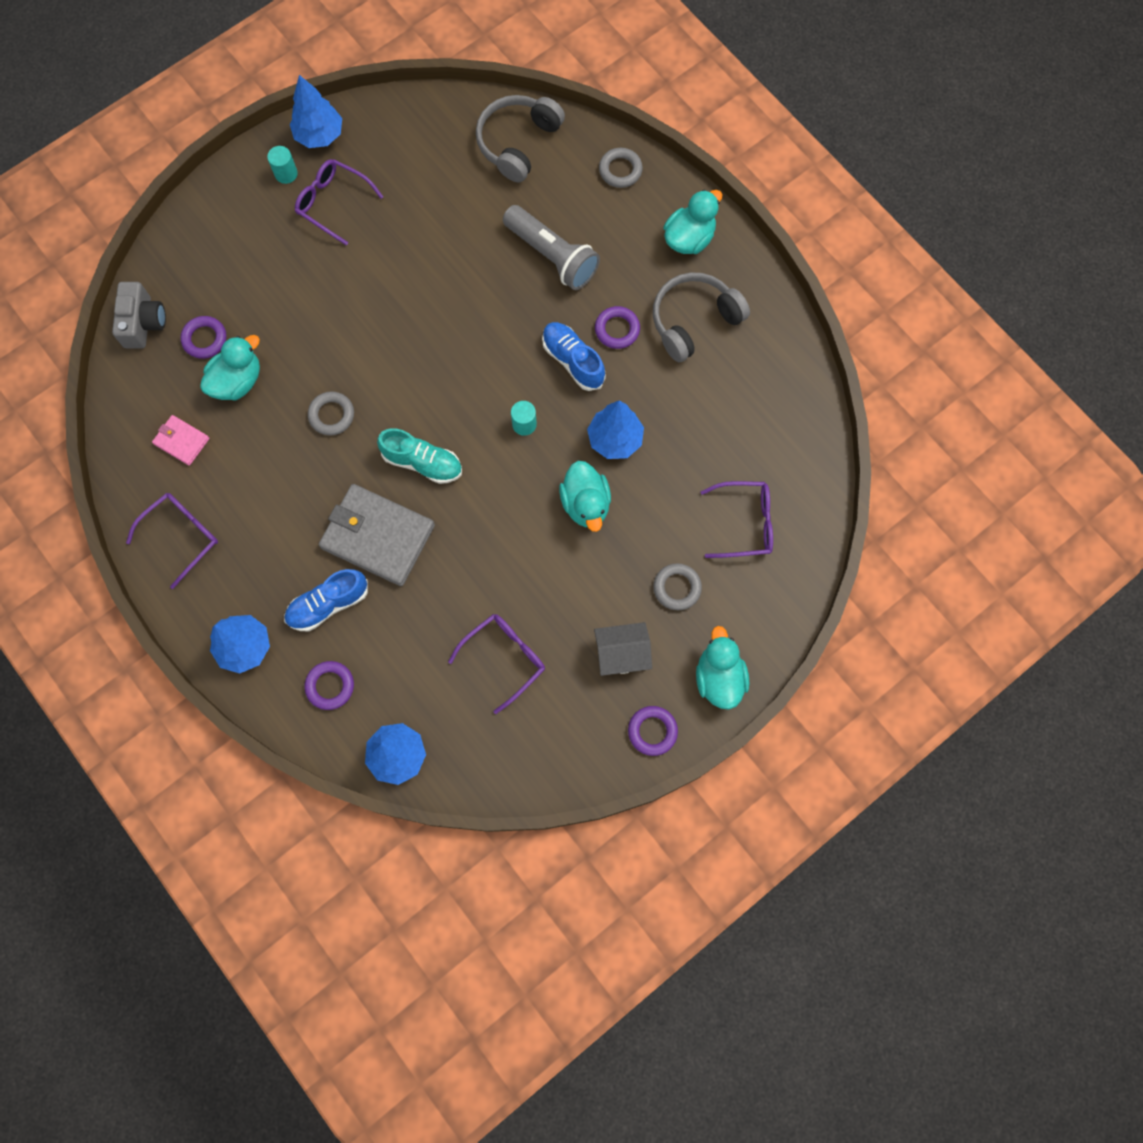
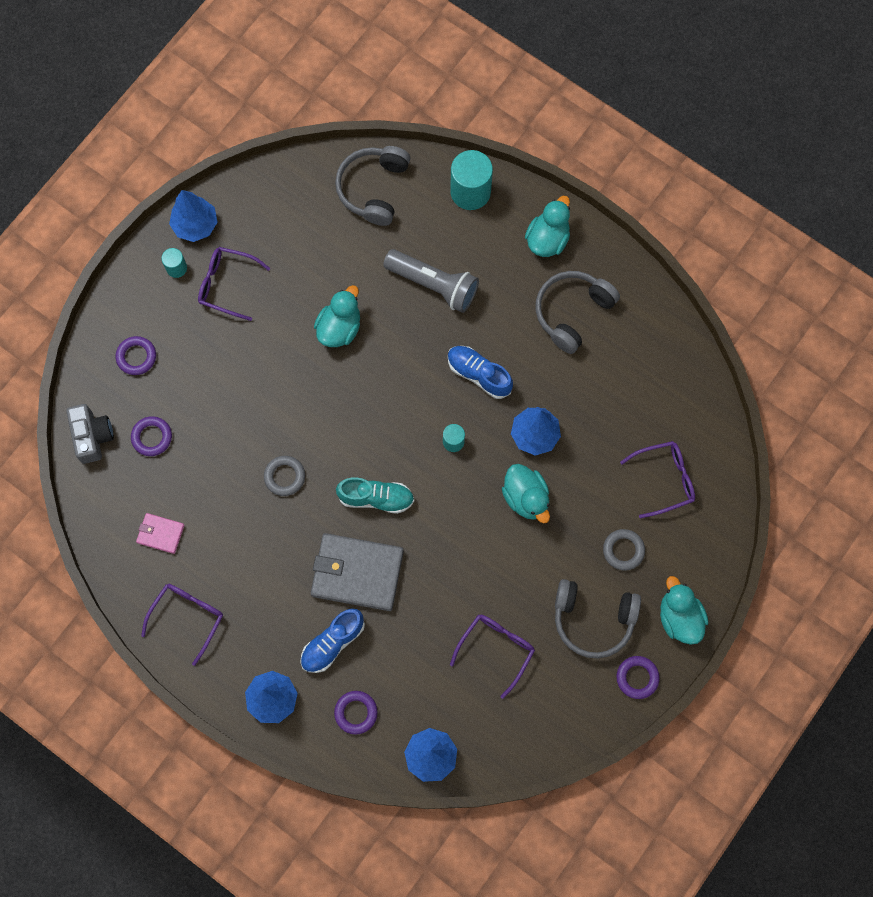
camera: 15 degrees left, 0 degrees up
(237, 381) = (193, 467): turquoise duck -> turquoise duck (339, 328)
(617, 329) = (508, 337): purple ring -> purple ring (136, 357)
(620, 170) = (470, 192): grey ring -> turquoise cylinder
(621, 654) = (593, 619): grey house -> grey headphones

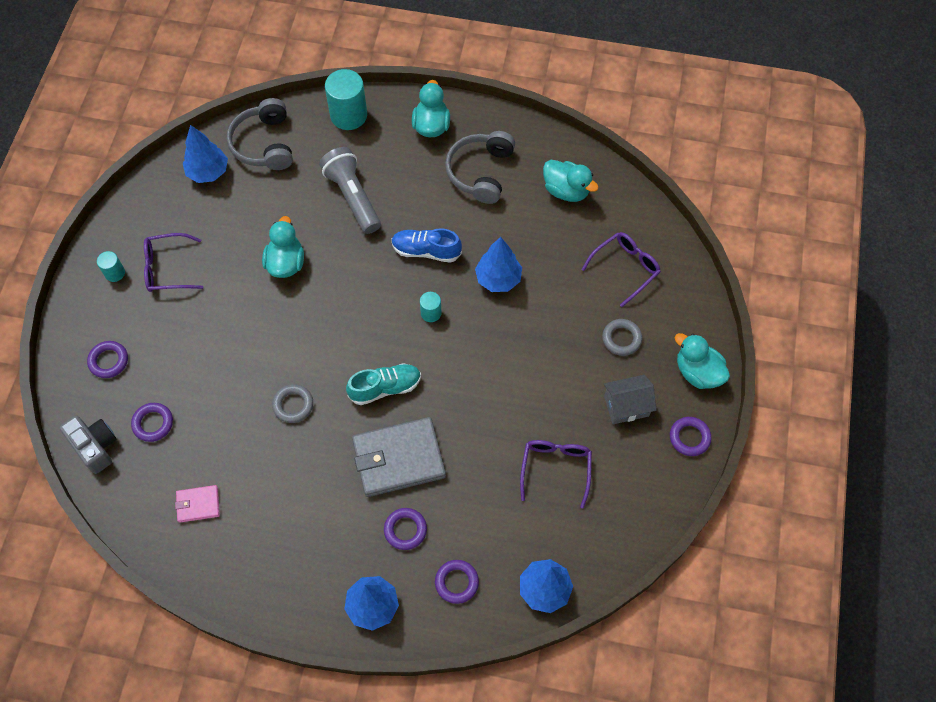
camera: 25 degrees left, 10 degrees down
(187, 617) = (257, 568): purple glasses -> none
(195, 225) = (117, 232): blue tree -> blue tree (208, 172)
(332, 643) = (405, 530): blue shoe -> purple ring
(434, 285) = (352, 197): grey flashlight -> grey flashlight turned 120 degrees counterclockwise
(526, 498) = (517, 332): turquoise duck -> turquoise duck (566, 190)
(593, 619) = (626, 406): grey headphones -> grey house

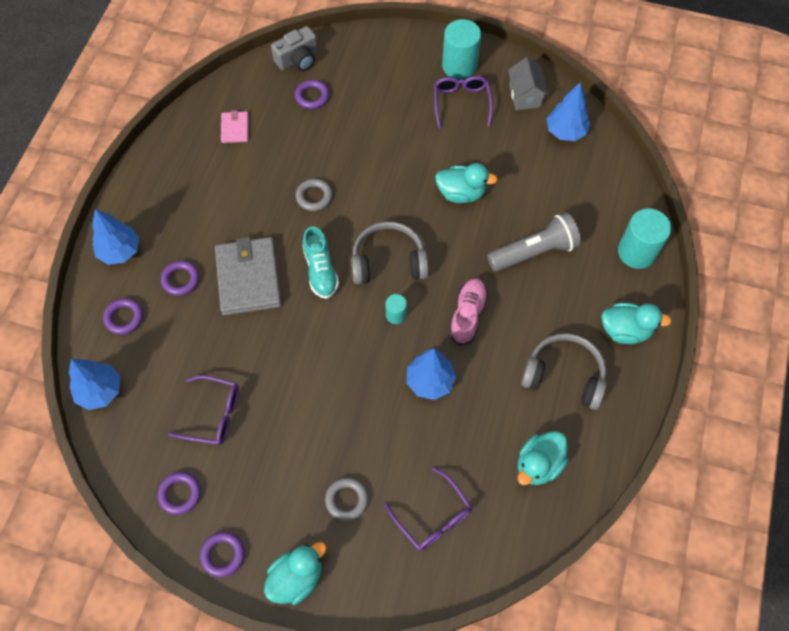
camera: 95 degrees right, 0 degrees up
(109, 361) = (374, 65): purple ring -> purple ring (180, 494)
(115, 273) = (459, 66): turquoise cylinder -> turquoise cylinder, size x1.95
(264, 144) = (599, 177): grey headphones -> grey headphones (388, 261)
(426, 251) = (467, 315): blue shoe -> pink shoe
(626, 406) = (268, 493): grey house -> grey house (525, 96)

